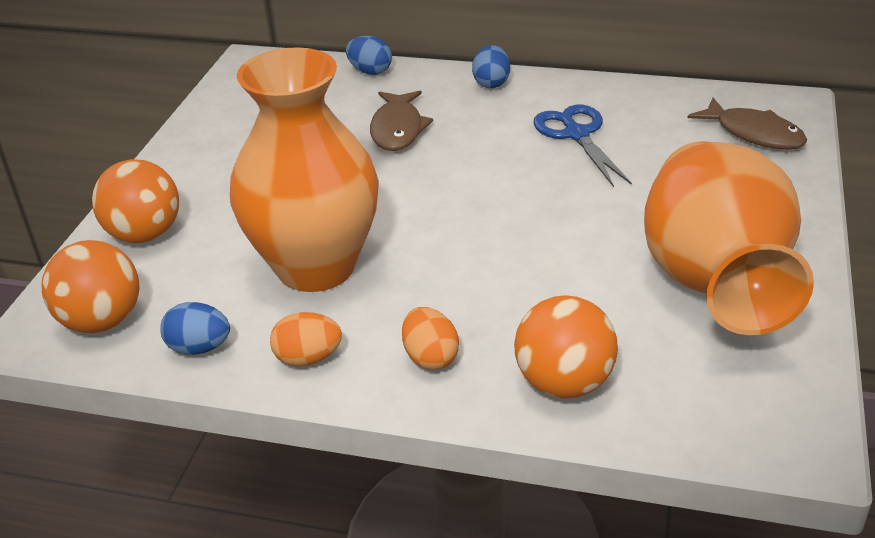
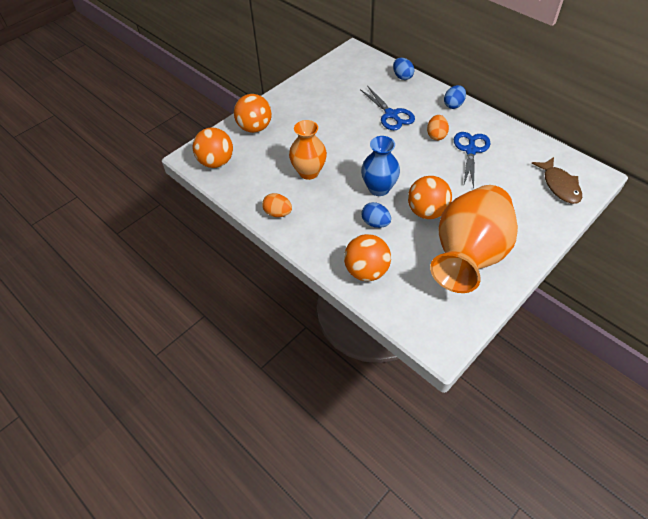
camera: 30 degrees right, 15 degrees up
(199, 348) = (242, 190): blue egg -> blue egg (375, 223)
(316, 267) = (309, 172): orange vase -> orange vase, size x0.57
(398, 129) = (391, 115): brown fish -> blue scissors
(430, 357) = (323, 234): orange egg -> orange egg (436, 135)
(471, 243) = (379, 188): none -> blue vase
(586, 246) = (427, 211): none -> orange ball

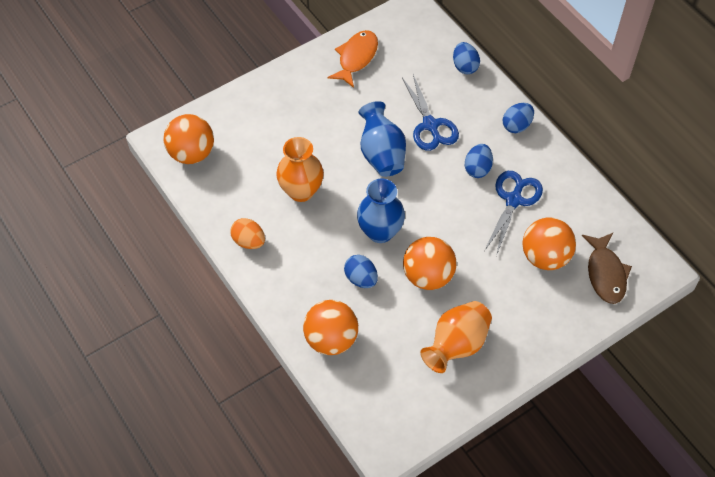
camera: 10 degrees right, 5 degrees up
(255, 128) = (251, 111): orange ball -> orange ball (545, 257)
(323, 84) = (356, 58): none -> orange fish
(362, 138) = (381, 154): none -> blue vase
(436, 135) = (477, 169): orange egg -> blue egg
(468, 256) = (456, 345): orange vase -> orange vase, size x0.57

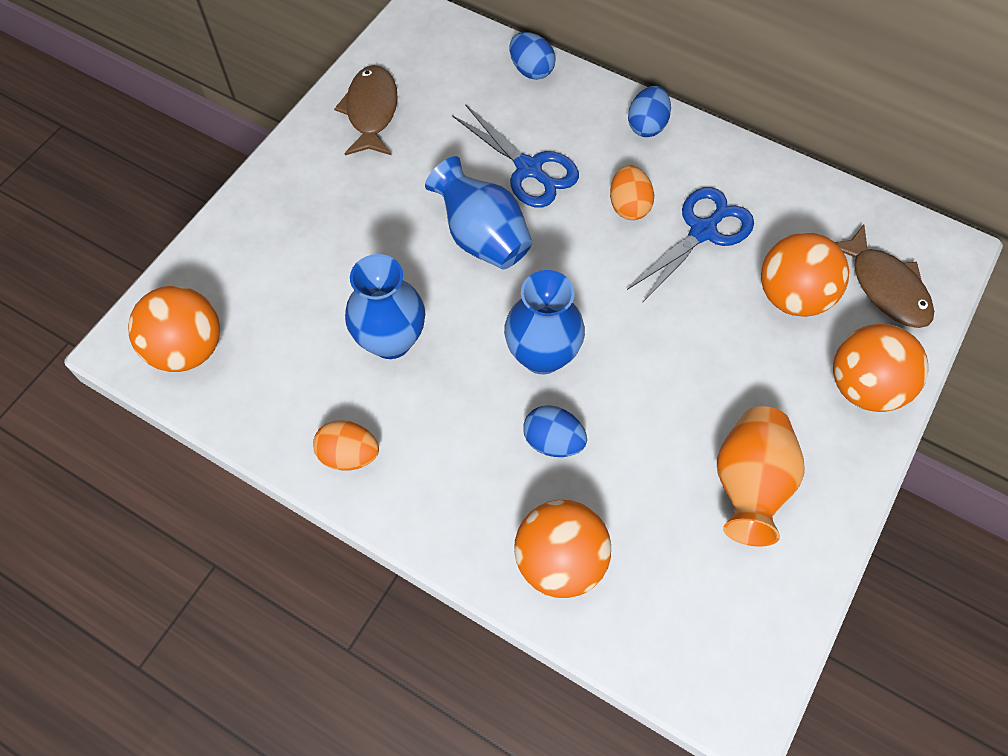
camera: 25 degrees left, 5 degrees up
(301, 191) = (391, 340): orange vase -> blue vase
(356, 58) = (371, 111): orange fish -> brown fish
(428, 276) = (648, 394): orange ball -> orange ball (864, 386)
(477, 169) = (629, 206): blue egg -> orange egg
(513, 200) = (703, 231): blue scissors -> blue scissors turned 45 degrees clockwise

